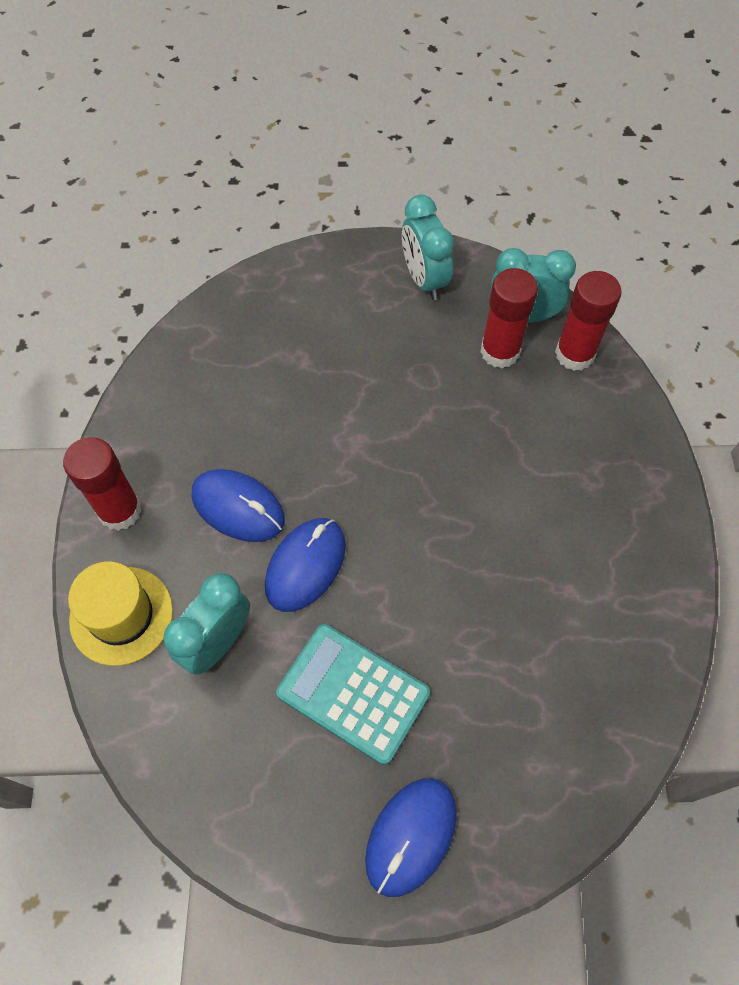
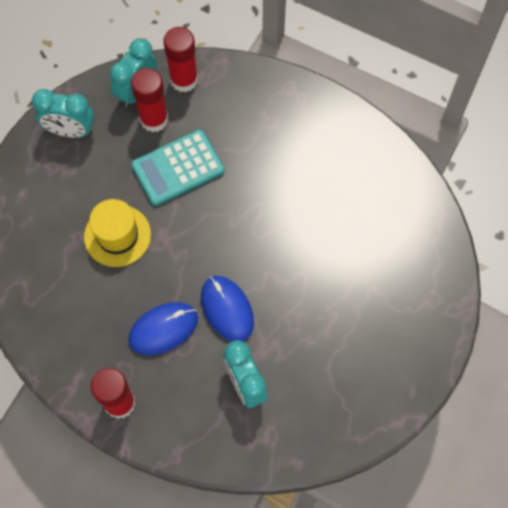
camera: 60 degrees left, 5 degrees up
(121, 615) = (193, 433): yellow hat -> yellow hat (117, 235)
(353, 693) = (320, 324): turquoise calculator -> turquoise calculator (178, 168)
(411, 836) = (413, 336): blue mouse -> none

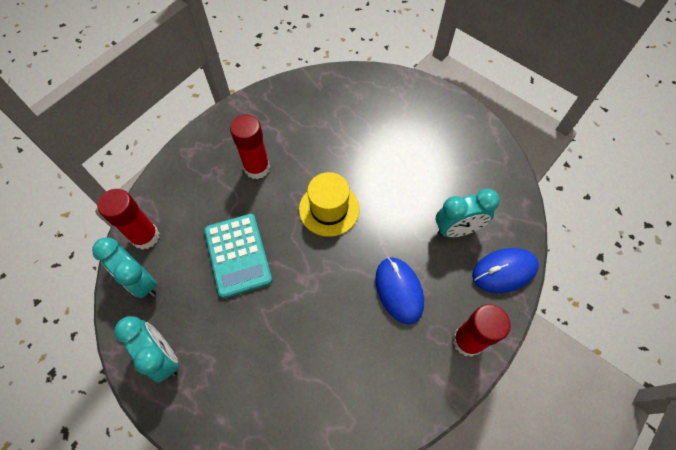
camera: 80 degrees left, 5 degrees down
(70, 131) = (163, 356): turquoise clock -> turquoise clock turned 60 degrees counterclockwise
(117, 235) = (295, 321): yellow hat -> yellow hat (329, 209)
(154, 119) = (178, 270): red glue stick -> red glue stick (257, 168)
(227, 309) = (387, 234): blue mouse -> blue mouse (504, 271)

